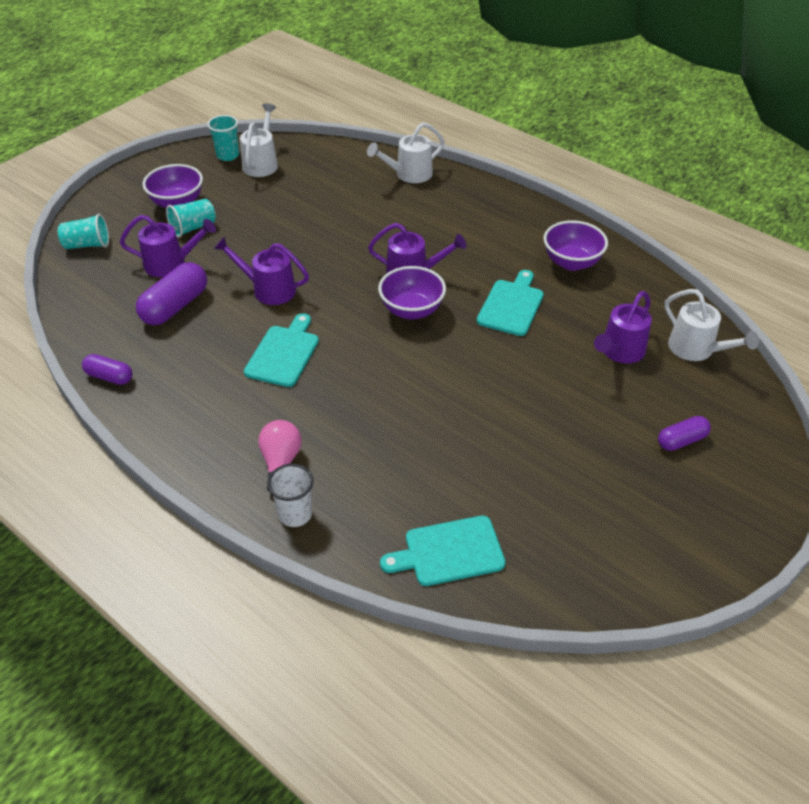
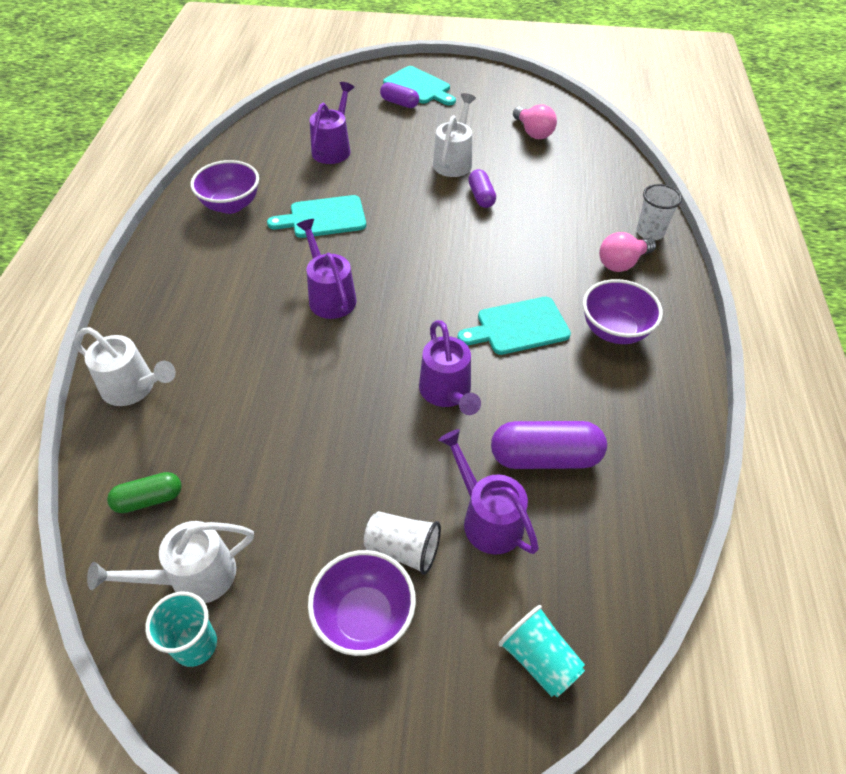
camera: 125 degrees left, 5 degrees up
(109, 377) = (679, 437): purple capsule -> purple capsule (481, 196)
(193, 228) = (403, 549): turquoise cup -> white cup
(322, 162) = (149, 499): none -> green capsule
(412, 310) = (383, 273): purple bowl -> purple bowl (614, 330)
(449, 552) = (591, 158): turquoise cutting board -> turquoise cutting board (419, 87)
(538, 529) = (533, 132): none -> pink light bulb
(619, 352) = (333, 148): purple watering can -> purple watering can turned 75 degrees counterclockwise
(697, 350) = (298, 117): white watering can -> white watering can (454, 160)

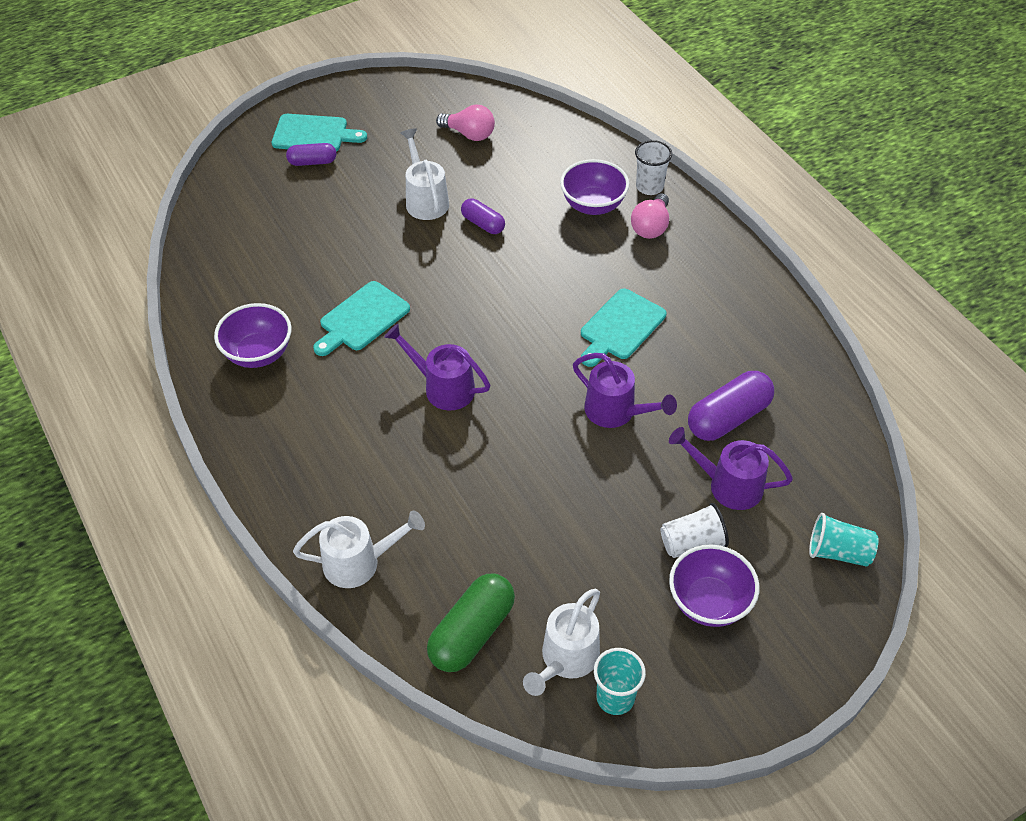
camera: 35 degrees left, 0 degrees up
(149, 499) = (472, 633): green capsule -> green capsule, size x1.69
(333, 148) = (297, 243): purple watering can -> none
(614, 330) = (693, 289): purple bowl -> purple bowl (593, 205)

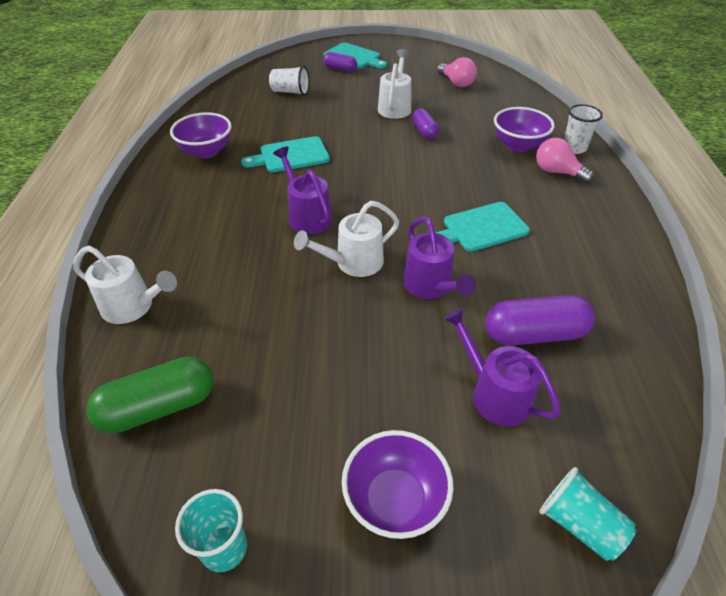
camera: 30 degrees right, 5 degrees down
(565, 660) = (212, 479): white watering can -> white watering can (352, 263)
(651, 227) = (557, 172): pink light bulb -> pink light bulb turned 75 degrees clockwise
(692, 543) = (420, 430): white cup -> white cup (290, 92)

